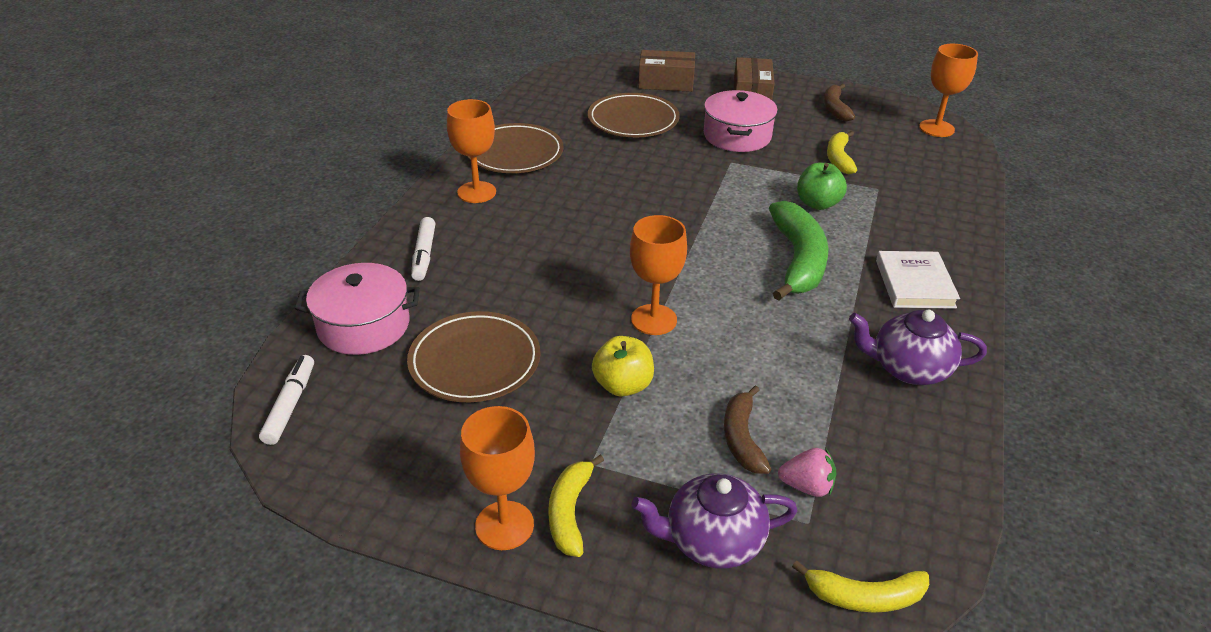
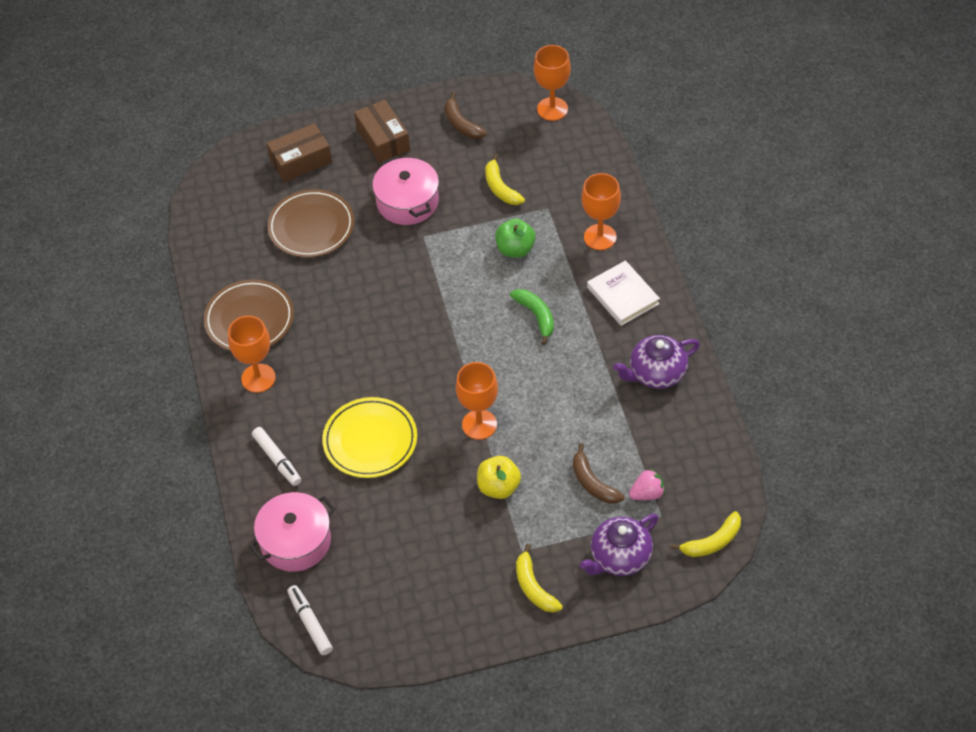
camera: 30 degrees left, 15 degrees up
(475, 361) = (394, 524): brown plate -> none
(504, 525) = (505, 616): orange goblet -> orange goblet (600, 237)
(527, 281) = (370, 440): none -> yellow plate
(798, 260) = (536, 316): green banana -> green banana, size x0.59

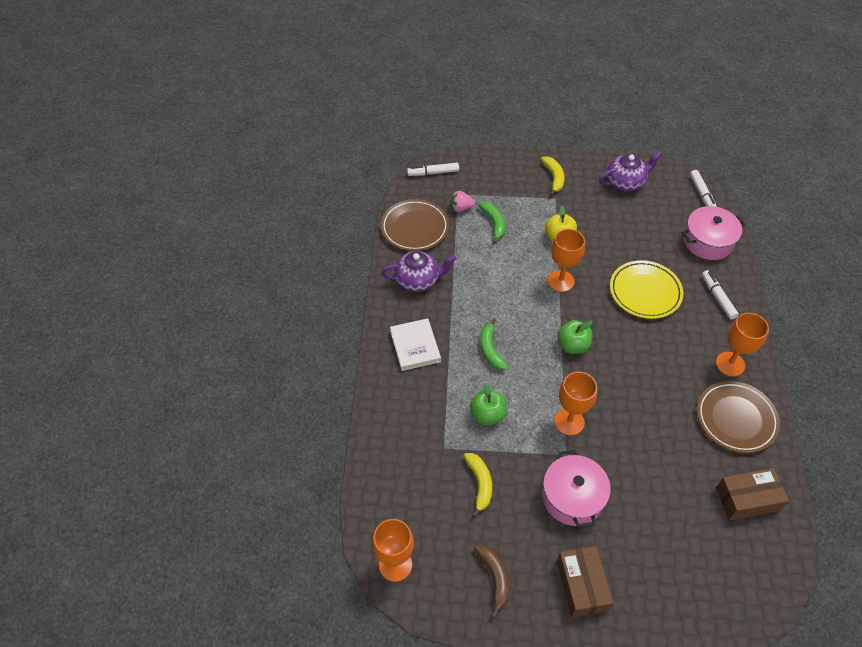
camera: 165 degrees left, 0 degrees up
(301, 161) = (674, 586): brown box -> brown box (747, 499)
(311, 227) = (671, 498): brown plate -> brown plate (414, 228)
(444, 348) = (572, 345): none -> green apple
(593, 483) = (494, 223): brown banana -> green banana
(600, 237) = (410, 404): orange goblet -> orange goblet (569, 422)
(619, 557) = (494, 179): purple teapot -> purple teapot (625, 182)
(712, 542) = (433, 173): yellow banana -> white marker

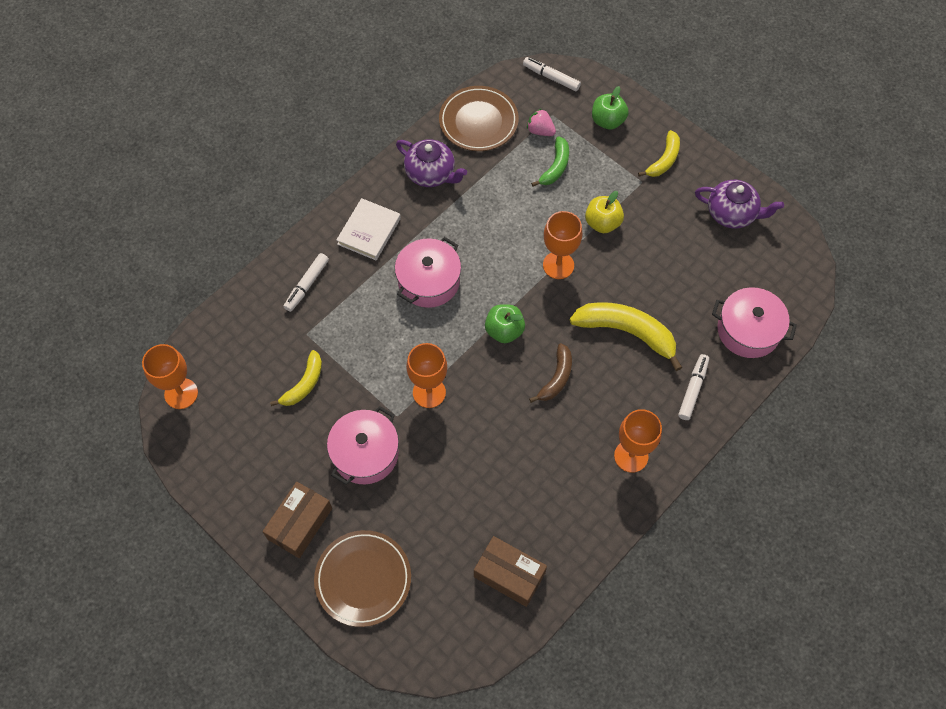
camera: 40 degrees right, 10 degrees up
(487, 415) = (368, 334): green apple -> green apple (607, 121)
(490, 350) = (429, 281): green banana -> pink pot
(494, 578) = (241, 463): brown banana -> brown banana (556, 378)
(645, 292) = (627, 332): yellow plate -> yellow banana
(702, 194) = (800, 280): white marker -> white marker (307, 285)
(736, 419) = (578, 505): brown plate -> brown plate (363, 579)

